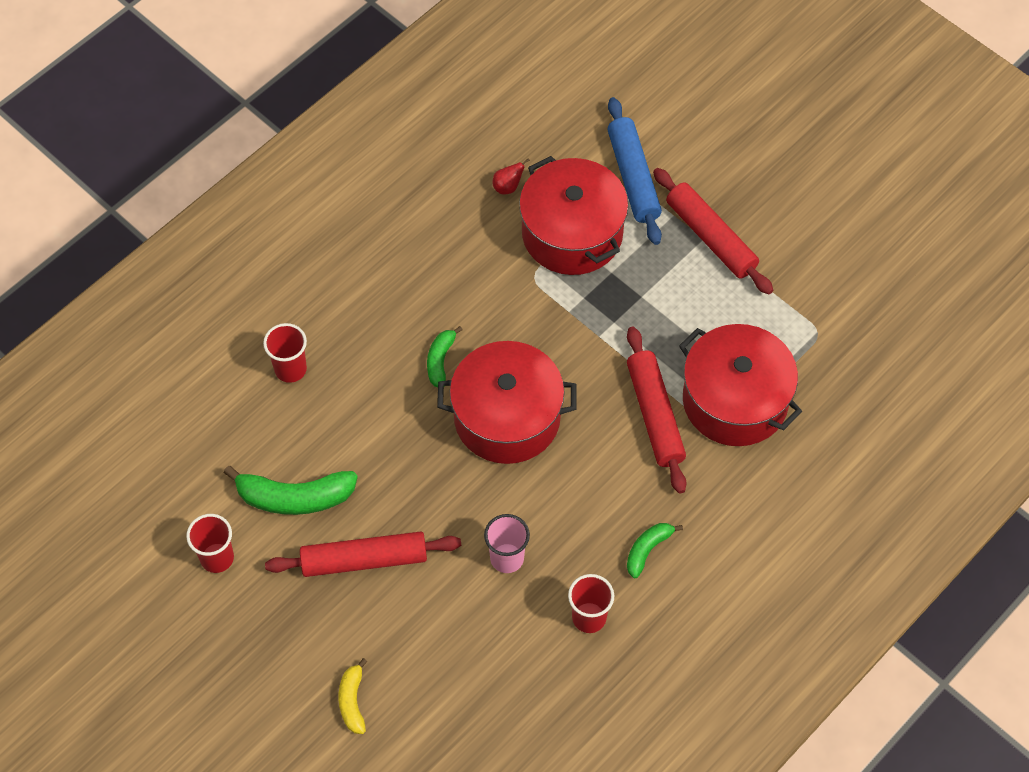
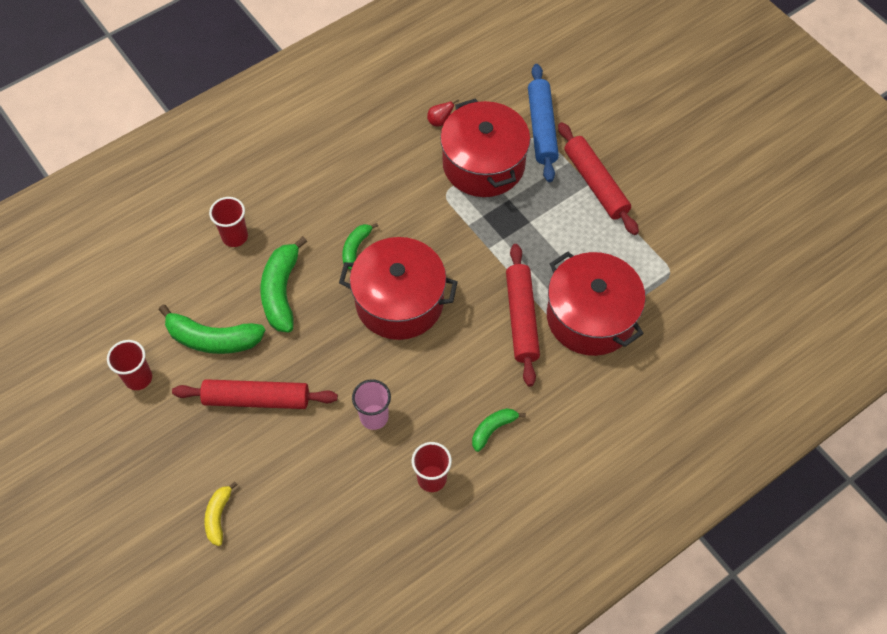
camera: 10 degrees right, 0 degrees up
(363, 427) = (281, 291): none -> green banana

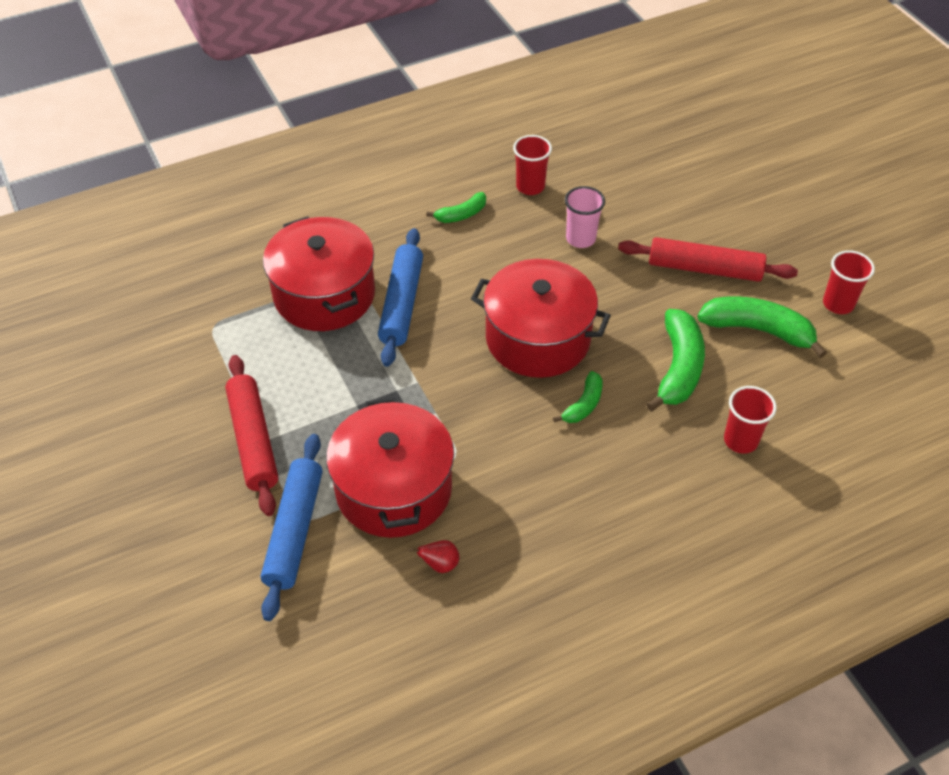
camera: 170 degrees left, 10 degrees down
(218, 516) = (737, 185): yellow banana -> none
(521, 318) = (401, 303): red rolling pin -> blue rolling pin

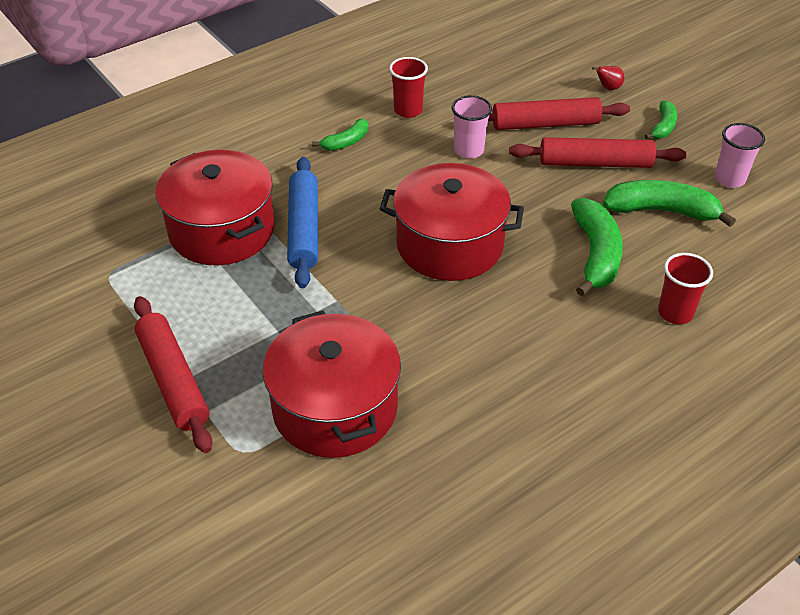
camera: 10 degrees left, 5 degrees down
(294, 531) = (236, 465): blue rolling pin -> none
(440, 564) = (401, 477): red pear -> red pear (608, 88)
(583, 405) = (511, 300): green banana -> green banana (663, 127)
(665, 219) = (545, 124): none -> red rolling pin
(838, 304) = (729, 179): red cup -> pink cup

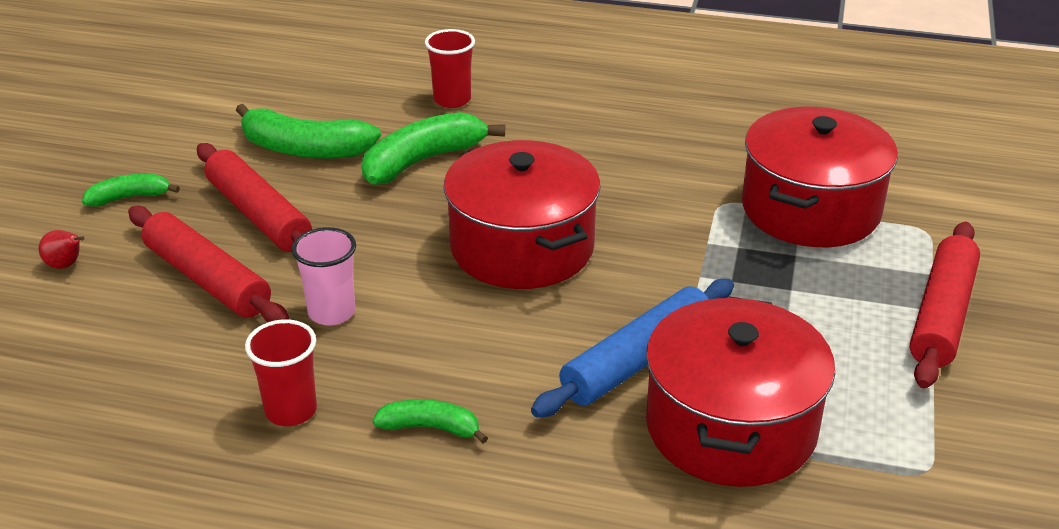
camera: 130 degrees left, 10 degrees down
(662, 211) = (304, 149): green banana -> green banana turned 45 degrees counterclockwise
(729, 179) = (201, 130): pink cup -> none

